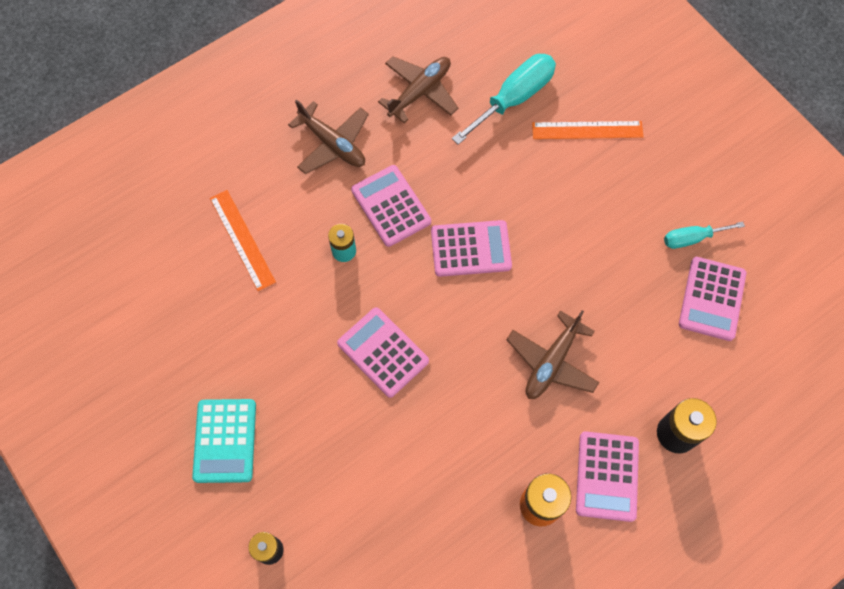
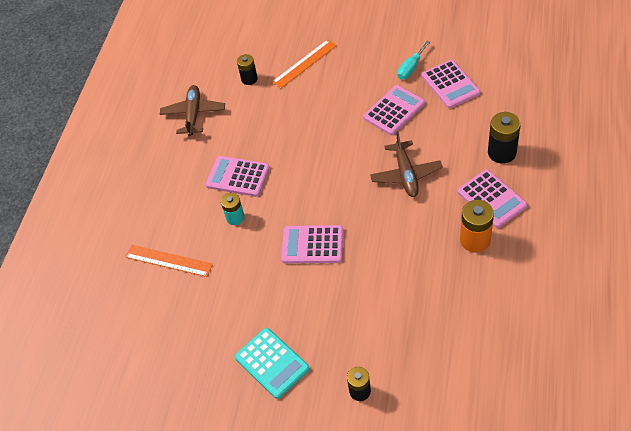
camera: 35 degrees left, 15 degrees down
(333, 144) = (170, 175): brown plane -> none
(471, 249) = (305, 161): pink calculator -> pink calculator (394, 110)
(514, 98) = (249, 79): turquoise screwdriver -> black battery

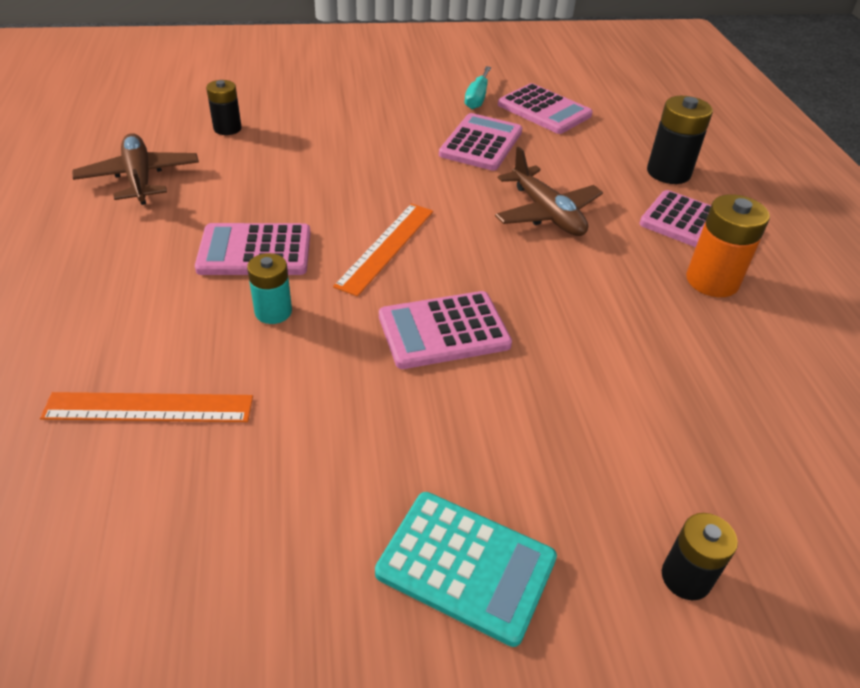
camera: 30 degrees left, 10 degrees down
(304, 64) = (313, 105): orange ruler -> orange ruler (386, 247)

